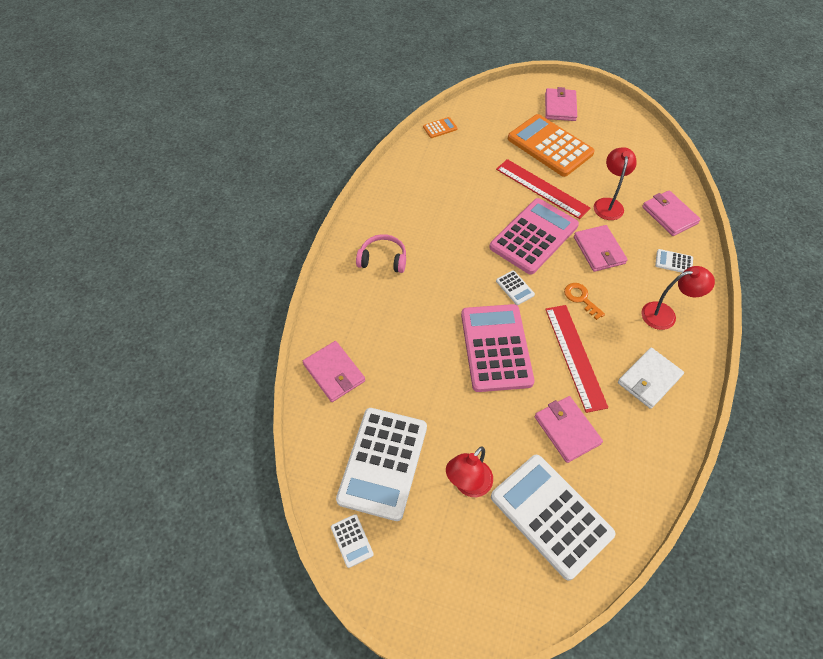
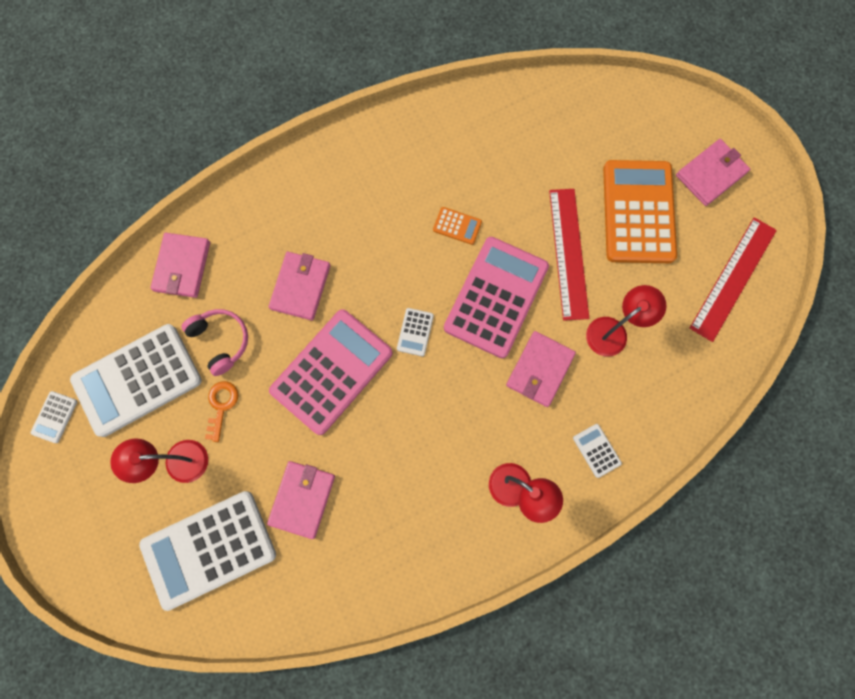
camera: 45 degrees right, 20 degrees up
(383, 259) = (334, 194): pink headphones -> pink headphones (221, 341)
(440, 128) = (551, 92): orange calculator -> orange calculator (457, 226)
(534, 236) = (496, 297): pink calculator -> pink calculator turned 60 degrees counterclockwise
(551, 515) = (209, 549): white calculator -> white calculator turned 120 degrees counterclockwise
(575, 356) = (387, 446): red ruler -> red ruler (733, 278)
(581, 298) = (461, 400): orange key -> orange key (221, 406)
(649, 379) = (424, 529): white wallet -> none
(669, 215) = (660, 400): pink wallet -> pink wallet (301, 287)

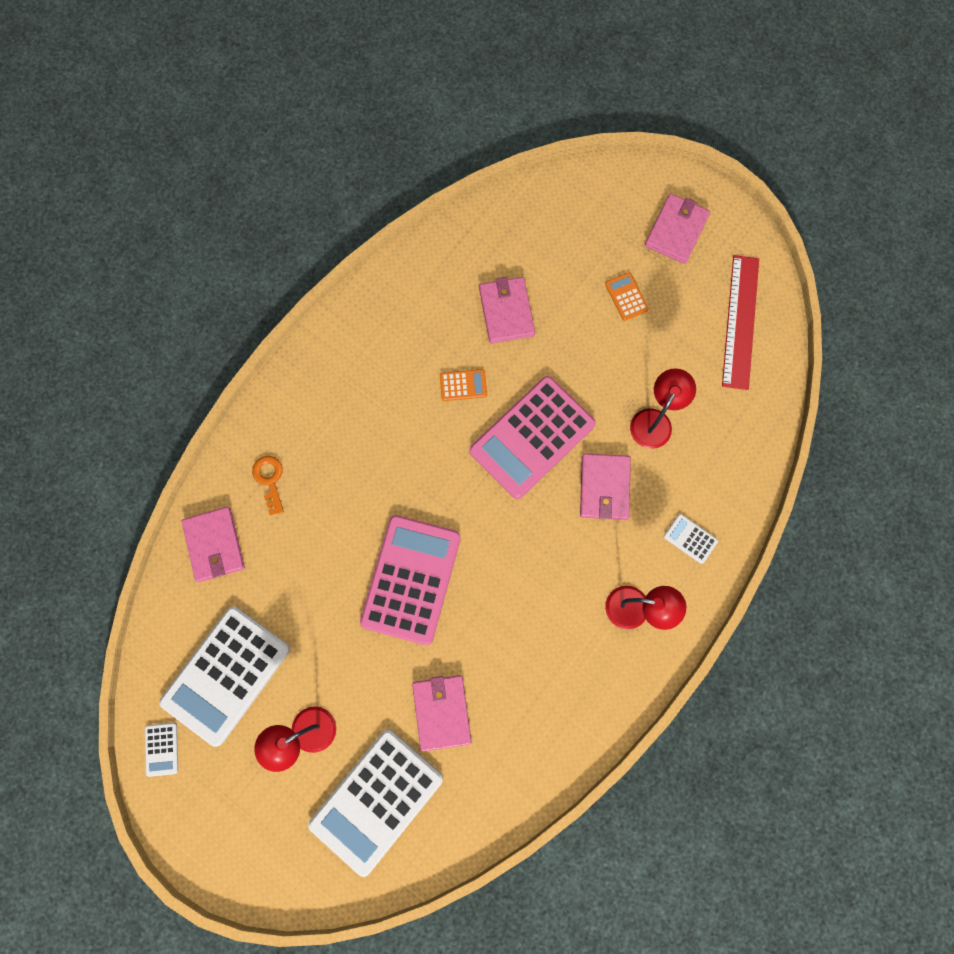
camera: 25 degrees left, 0 degrees up
(221, 341) = (289, 600): pink headphones -> none
(221, 406) = (320, 661): orange key -> orange key (270, 480)
(301, 287) = (341, 512): pink wallet -> pink wallet (506, 311)
(415, 332) = (472, 505): white calculator -> none
(496, 297) = (532, 437): pink calculator -> pink calculator turned 135 degrees counterclockwise
(568, 253) = (580, 365): red ruler -> none
(638, 212) = (626, 297): orange calculator -> orange calculator, size x0.41

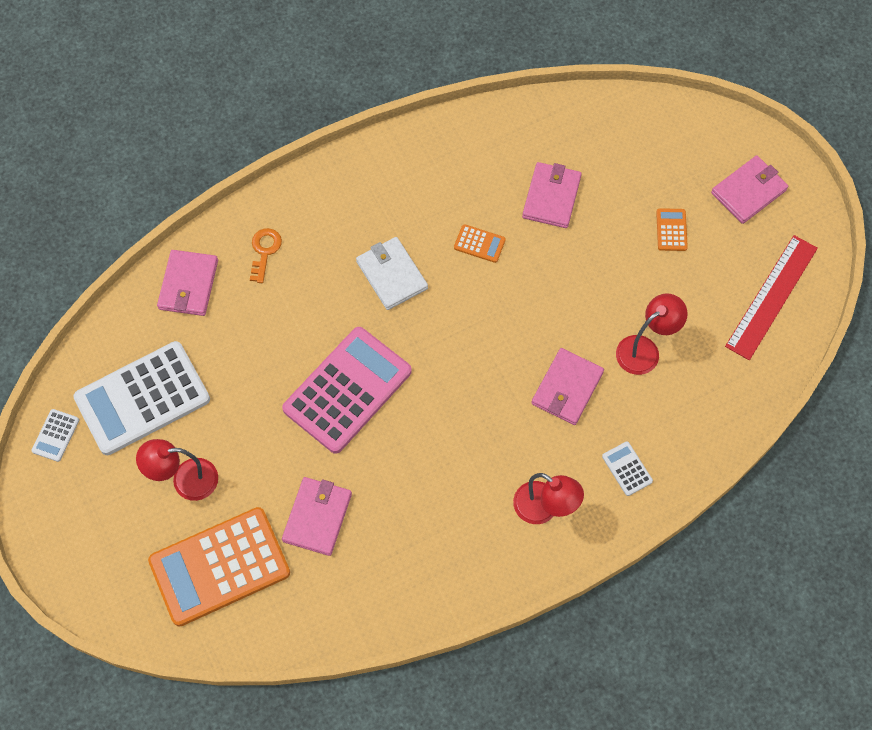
camera: 25 degrees right, 10 degrees down
(376, 801) = (219, 567): white calculator -> orange calculator
(398, 450) = (392, 275): none -> white wallet
(532, 437) = (520, 315): pink calculator -> none

